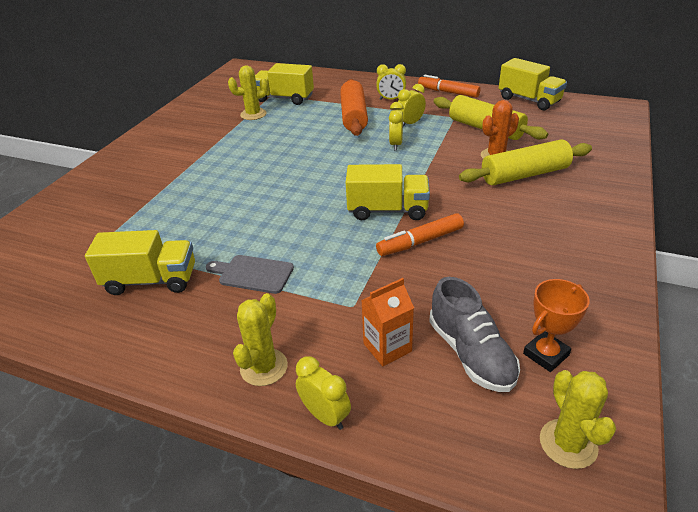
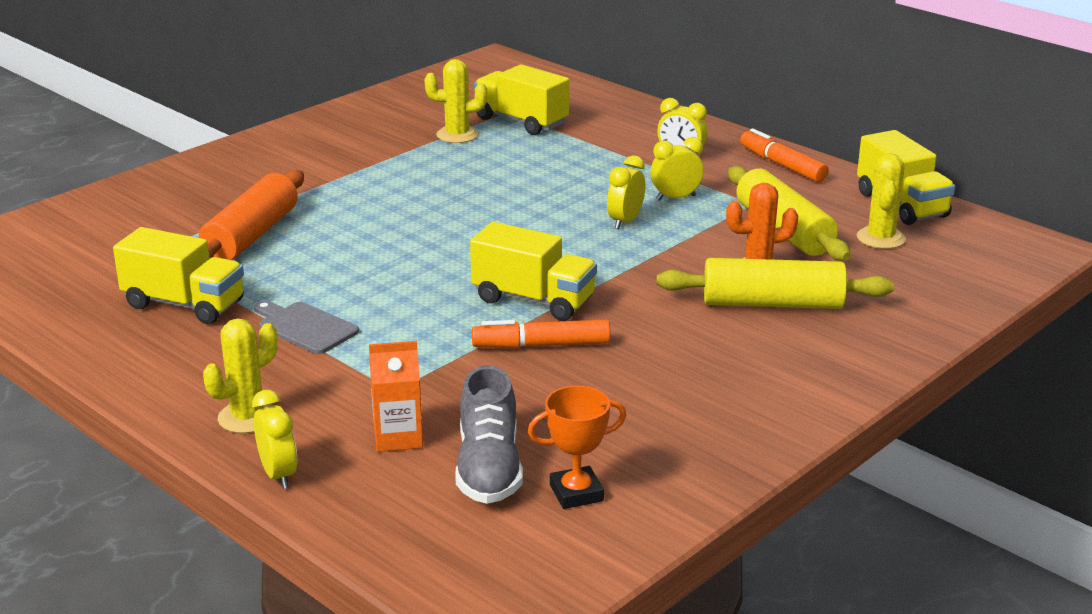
camera: 20 degrees right, 10 degrees down
(354, 116) = (601, 169): orange rolling pin -> orange rolling pin (251, 236)
(568, 443) = (514, 569): yellow cactus -> yellow cactus (881, 238)

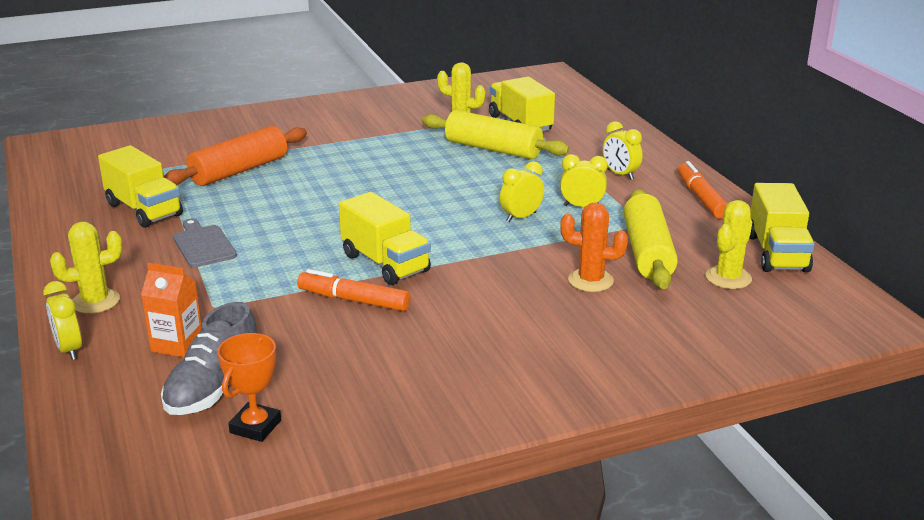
camera: 25 degrees right, 0 degrees up
(278, 474) = (69, 349): yellow clock -> yellow clock turned 150 degrees clockwise
(576, 493) = (255, 426): orange trophy -> orange trophy turned 75 degrees counterclockwise
(772, 303) = (574, 311): yellow rolling pin -> yellow rolling pin (493, 149)

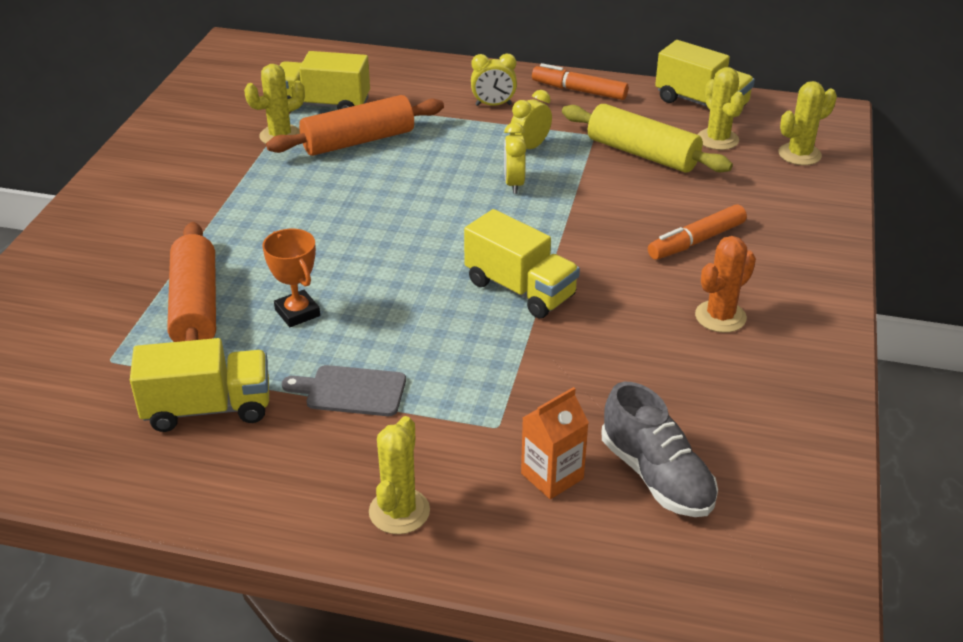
camera: 55 degrees left, 10 degrees up
(69, 349) = (491, 562): yellow clock -> none
(255, 426) = (746, 471): orange trophy -> orange trophy (297, 313)
(354, 300) = (573, 333): orange marker -> orange marker (696, 241)
(385, 263) = (520, 289): yellow truck -> yellow truck turned 45 degrees clockwise
(493, 149) = (358, 141): yellow rolling pin -> orange rolling pin
(590, 280) = (661, 199): orange cactus -> orange cactus (720, 317)
(771, 324) = (799, 154): none -> yellow cactus

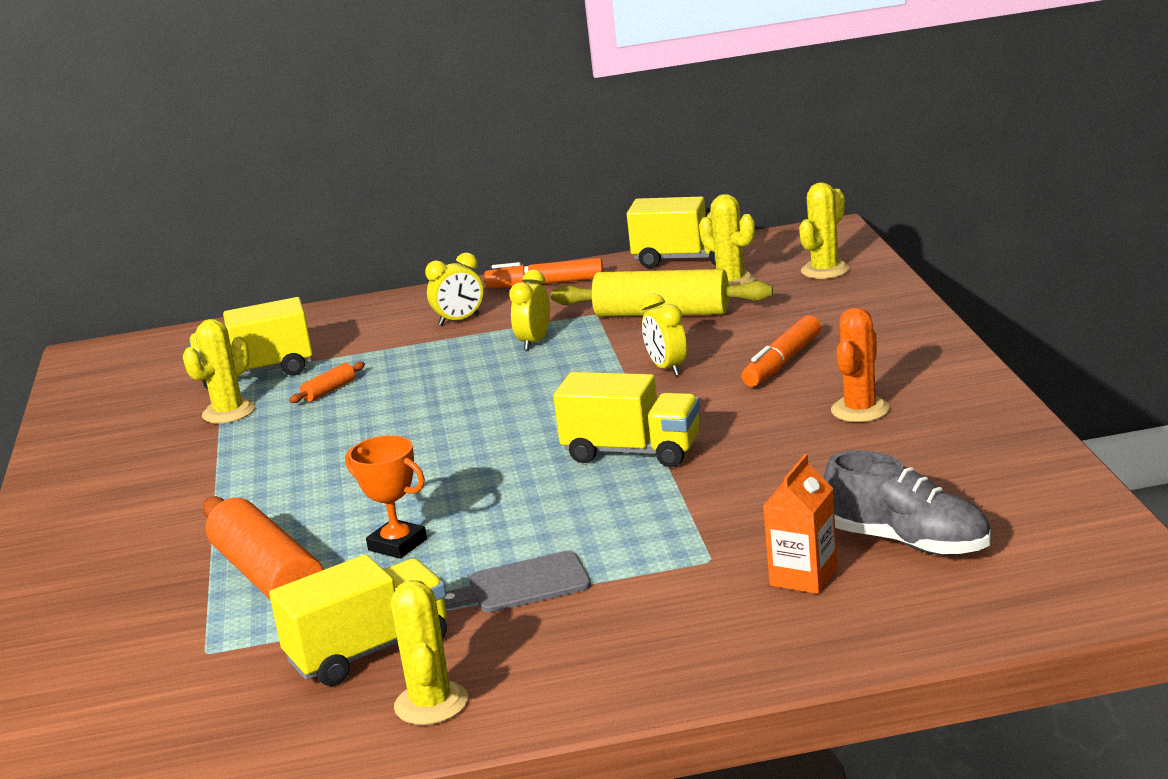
camera: 20 degrees left, 15 degrees down
(358, 141) = (329, 391): orange rolling pin -> orange rolling pin, size x0.42
(399, 511) = (669, 656): yellow cactus -> yellow cactus (431, 704)
(514, 184) = (545, 375): yellow clock -> yellow clock (667, 368)

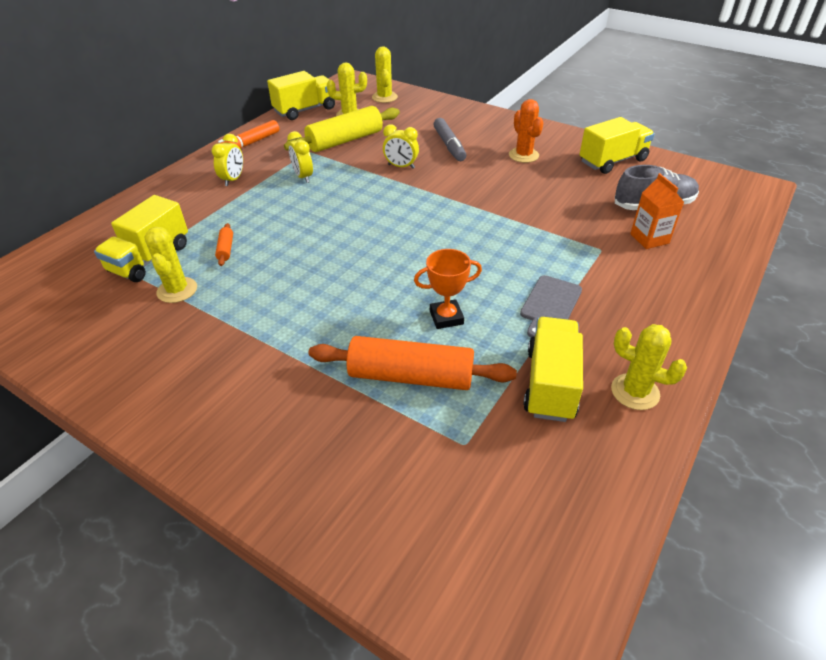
camera: 50 degrees left, 20 degrees up
(632, 452) = (466, 213): yellow truck -> yellow truck (612, 161)
(782, 362) = (449, 145): orange marker -> grey marker

